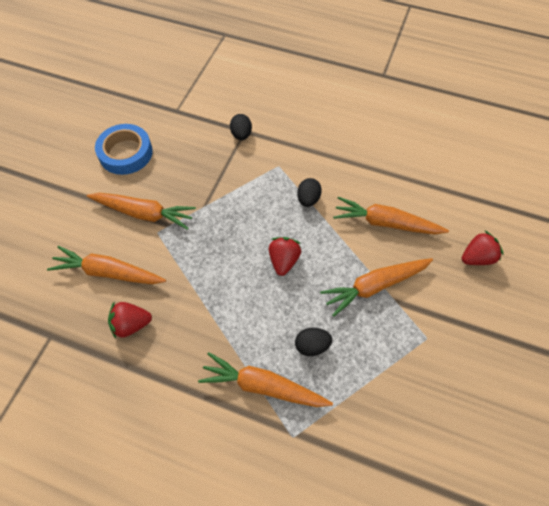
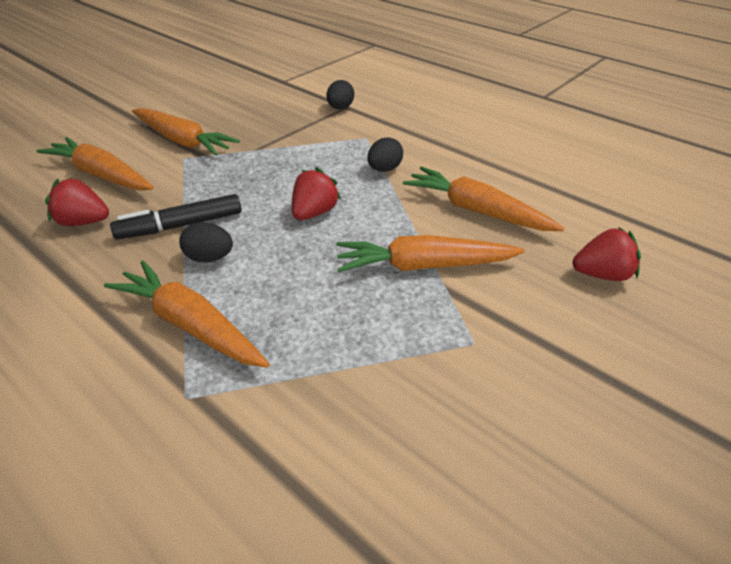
camera: 20 degrees right, 20 degrees down
(126, 153) = (204, 98): blue tape -> none
(202, 304) = (180, 226): none -> black marker
(312, 345) = (291, 302): black egg -> black egg (209, 258)

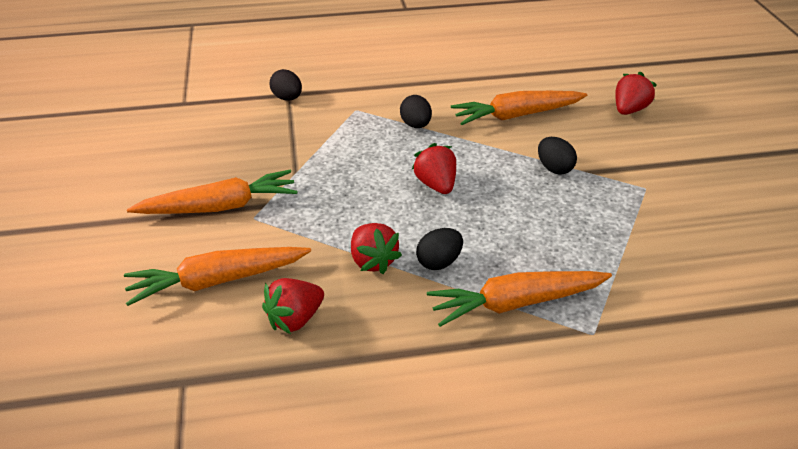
camera: 50 degrees left, 0 degrees up
(180, 226) = (373, 261): black marker -> red strawberry
(423, 266) = (554, 168): orange carrot -> black egg

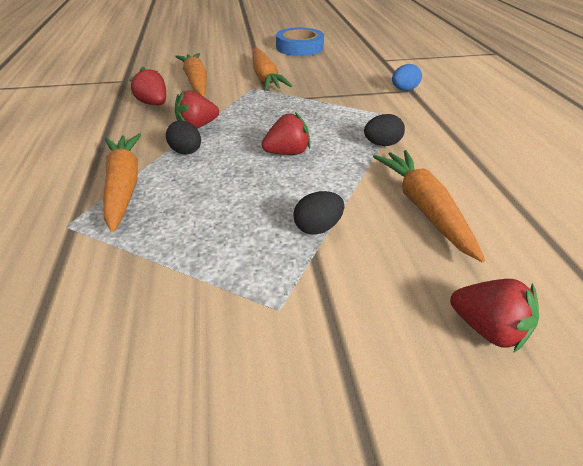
camera: 90 degrees right, 0 degrees up
(98, 173) = (299, 47): none -> blue tape
(287, 98) = (404, 90): black egg -> blue egg

